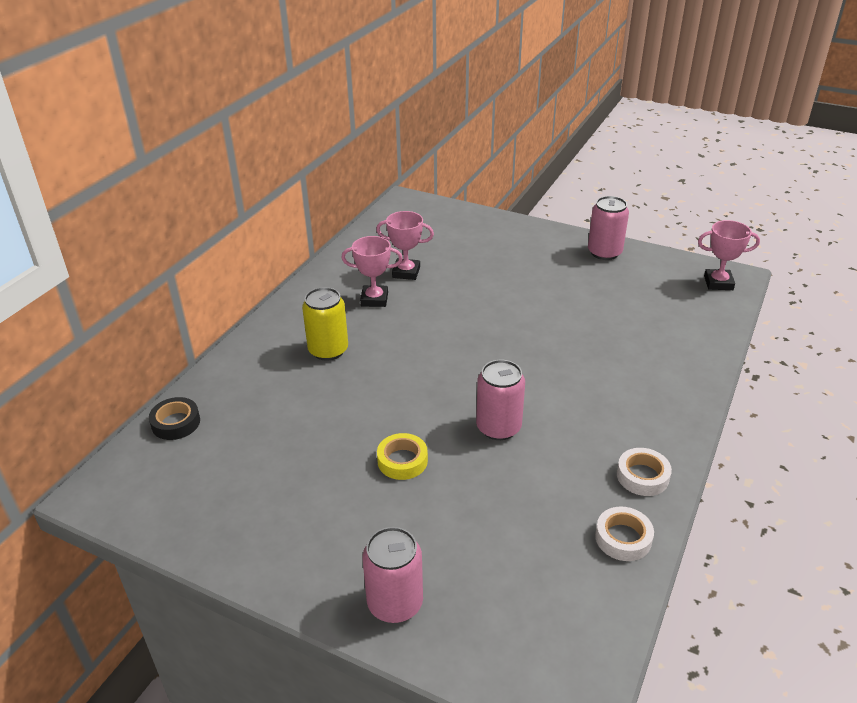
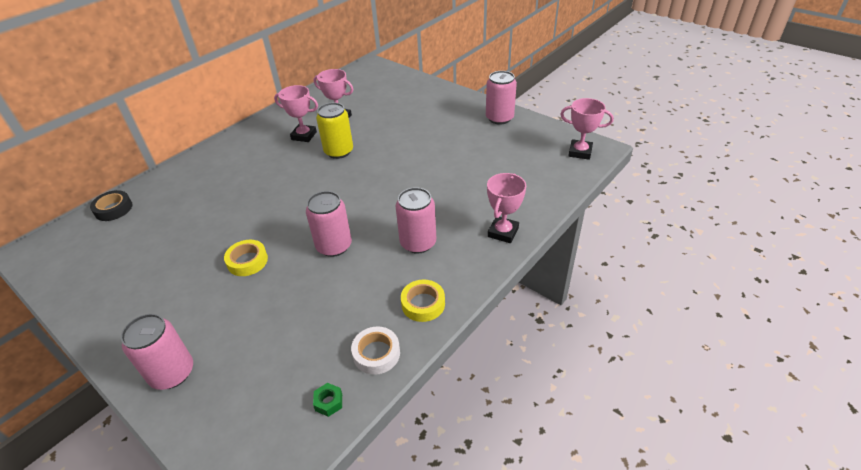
camera: 15 degrees right, 5 degrees up
(328, 350) = (248, 170): yellow can -> yellow can (339, 151)
(596, 410) = (418, 243): none -> pink can
(602, 599) = (329, 402): none -> green nut
(642, 476) = (423, 304): white tape -> yellow tape
(684, 384) = (503, 232): none -> pink trophy

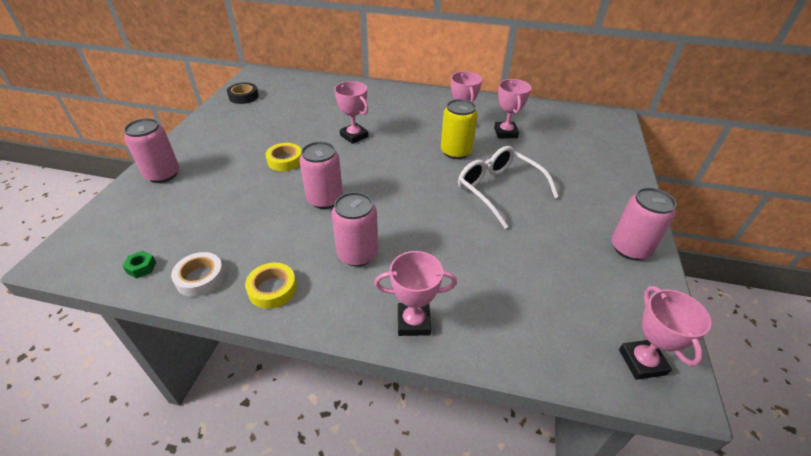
camera: 60 degrees right, 0 degrees up
(113, 209) = (311, 82): black tape -> black tape (243, 96)
(254, 203) = (354, 136): none -> pink trophy
(403, 147) = (498, 190): none -> white glasses

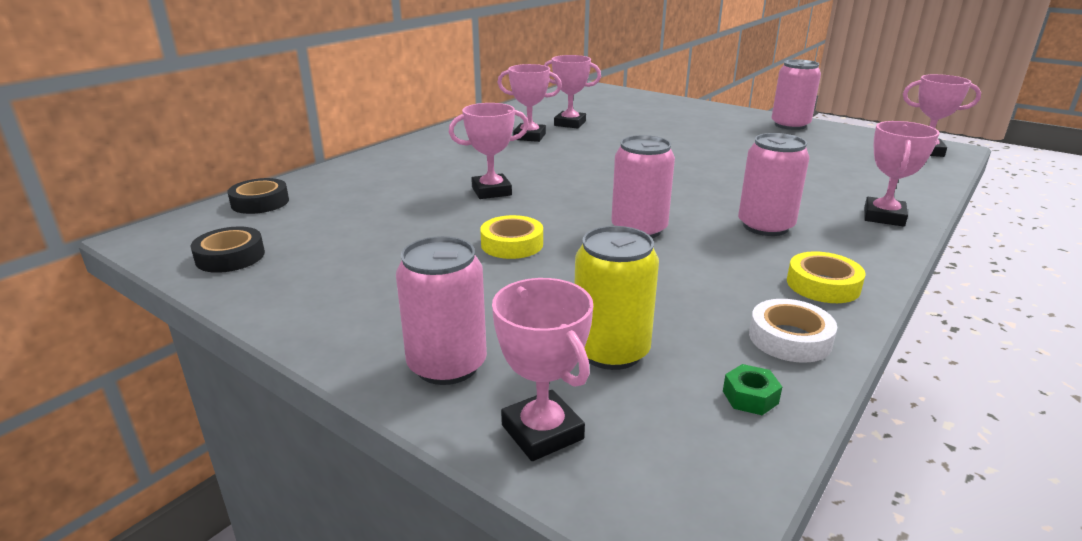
camera: 65 degrees left, 15 degrees down
(115, 210) = (542, 432): none -> pink trophy
(302, 82) = (260, 202): none -> black tape
(456, 152) = (588, 149): yellow can -> yellow can (611, 351)
(498, 190) = (677, 146): white glasses -> none

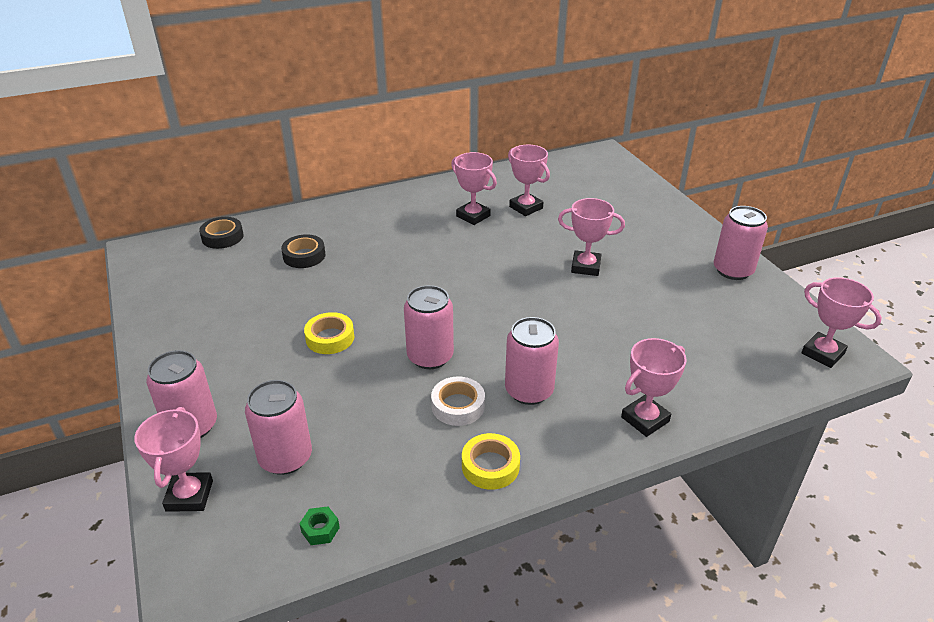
camera: 30 degrees right, 10 degrees up
(230, 257) = (165, 286): black tape -> black tape (304, 256)
(491, 191) = (374, 276): pink trophy -> pink trophy (585, 267)
(611, 351) = (285, 458): yellow can -> pink can
(790, 338) = (402, 500): white tape -> white tape (458, 406)

